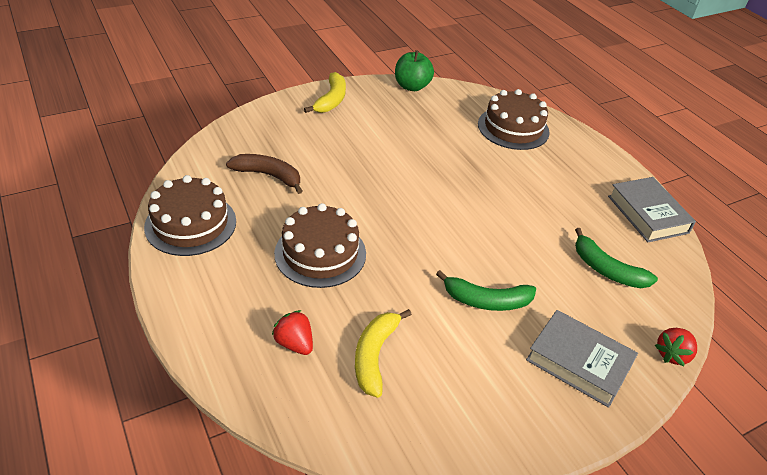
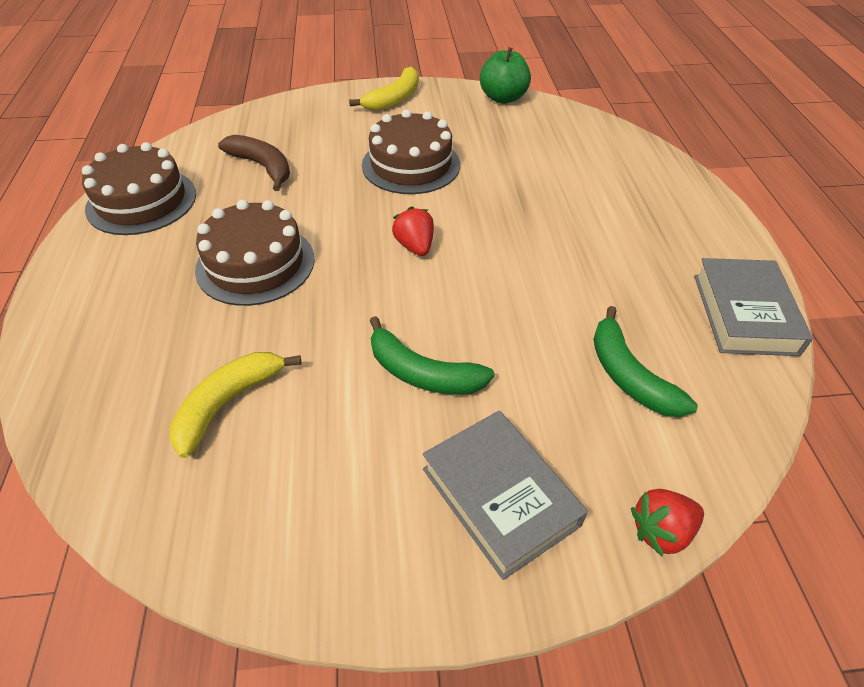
camera: 25 degrees right, 5 degrees up
(294, 343) = (147, 361): red strawberry -> red strawberry (415, 246)
(513, 128) = (607, 165): brown cake -> brown cake (411, 165)

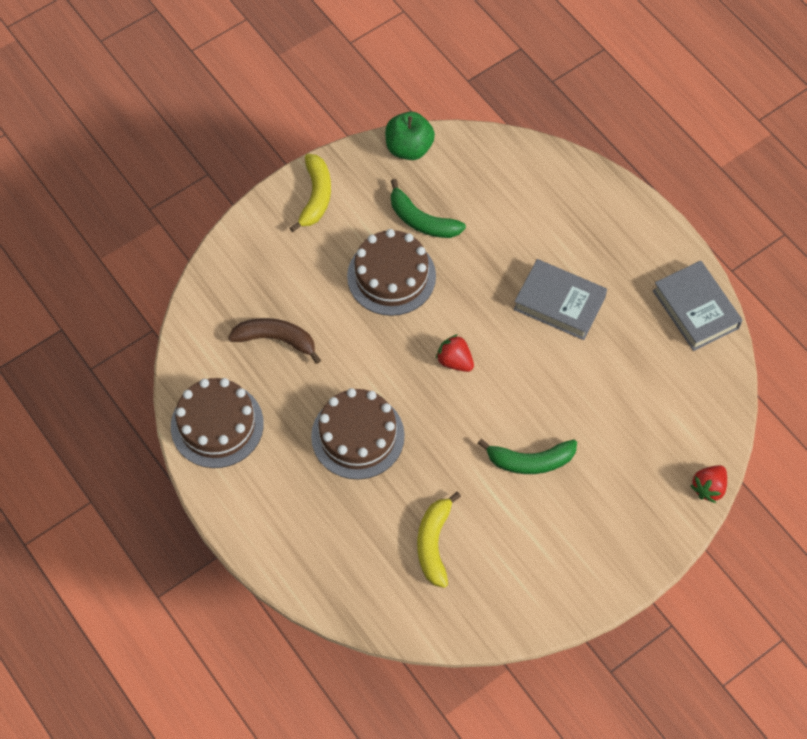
camera: 30 degrees left, 15 degrees up
(499, 496) = (620, 514): grey book -> grey book (559, 303)
(628, 376) = (649, 397): green banana -> green banana (421, 220)

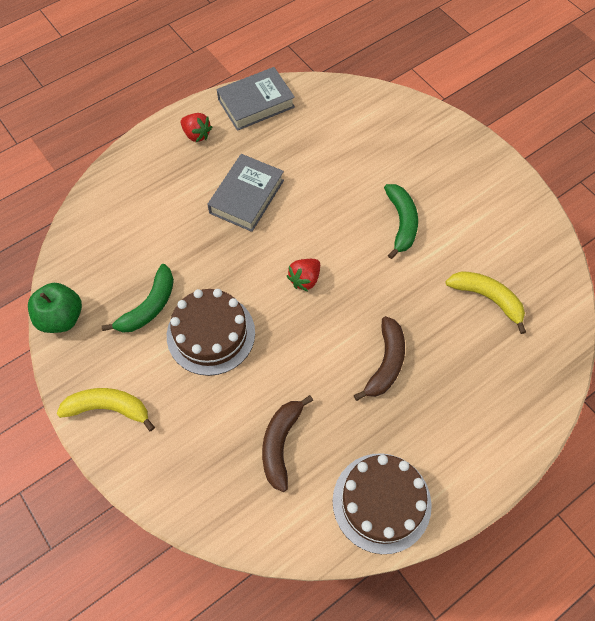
camera: 90 degrees left, 0 degrees up
(357, 436) = (386, 363): brown cake -> brown banana
(434, 543) = (487, 298): yellow banana -> yellow banana turned 150 degrees counterclockwise
(708, 488) = (415, 105): red strawberry -> red strawberry (196, 135)

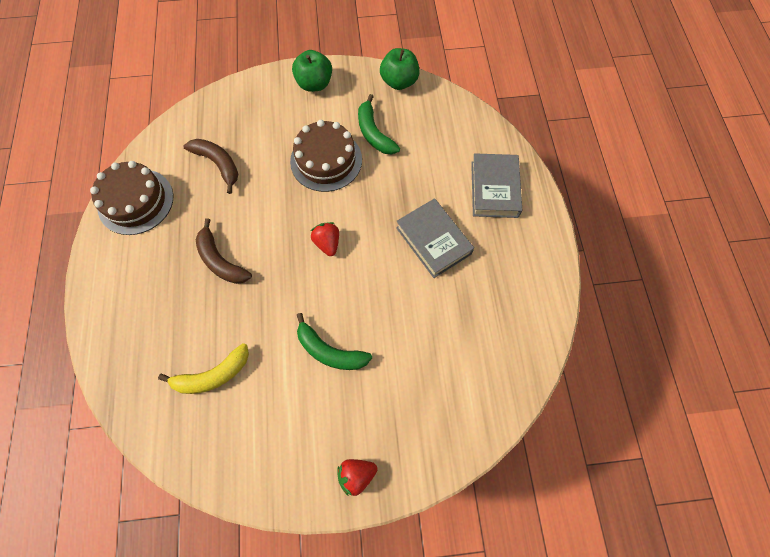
camera: 120 degrees right, 5 degrees up
(108, 408) = (314, 84): yellow banana -> green apple
(196, 135) = (524, 233): red strawberry -> red strawberry (356, 475)
(256, 103) = (538, 301): grey book -> grey book (494, 189)

